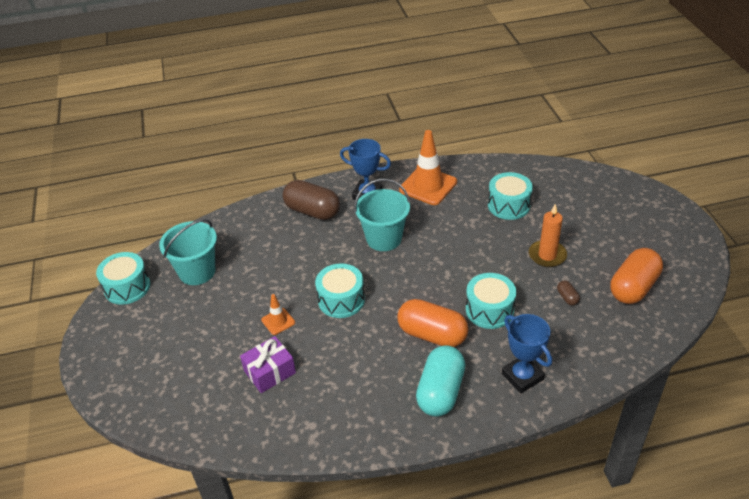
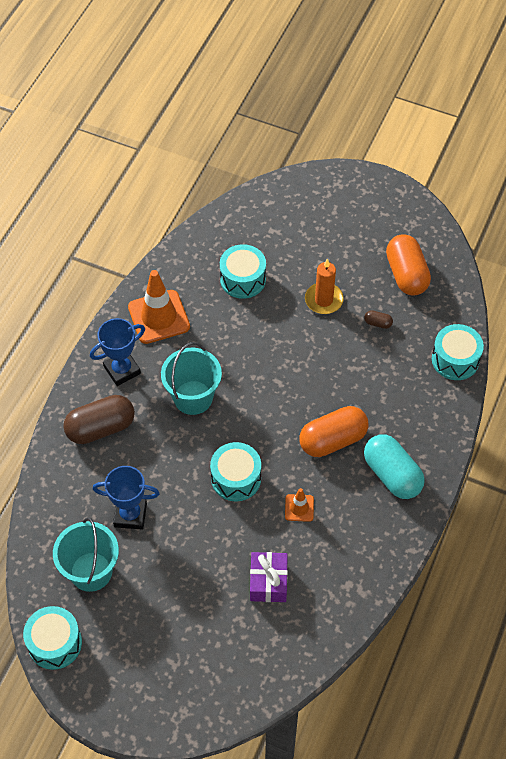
camera: 55 degrees left, 15 degrees up
(278, 321) = (216, 541): orange traffic cone -> orange traffic cone (299, 508)
(489, 310) = (343, 383): turquoise drum -> turquoise drum (455, 359)
(522, 376) = (424, 412): blue trophy -> blue trophy (130, 515)

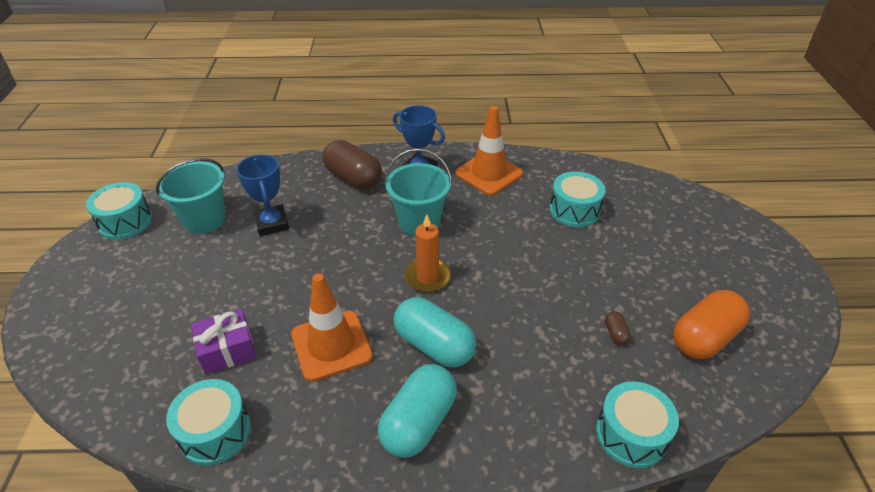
camera: 65 degrees right, 15 degrees down
(236, 478) = (344, 281): turquoise drum -> turquoise drum (215, 432)
(299, 508) = (331, 345): orange traffic cone -> orange traffic cone, size x2.01
(323, 300) = (604, 276): orange candle -> orange candle (427, 277)
(333, 440) = (434, 345): orange capsule -> turquoise capsule

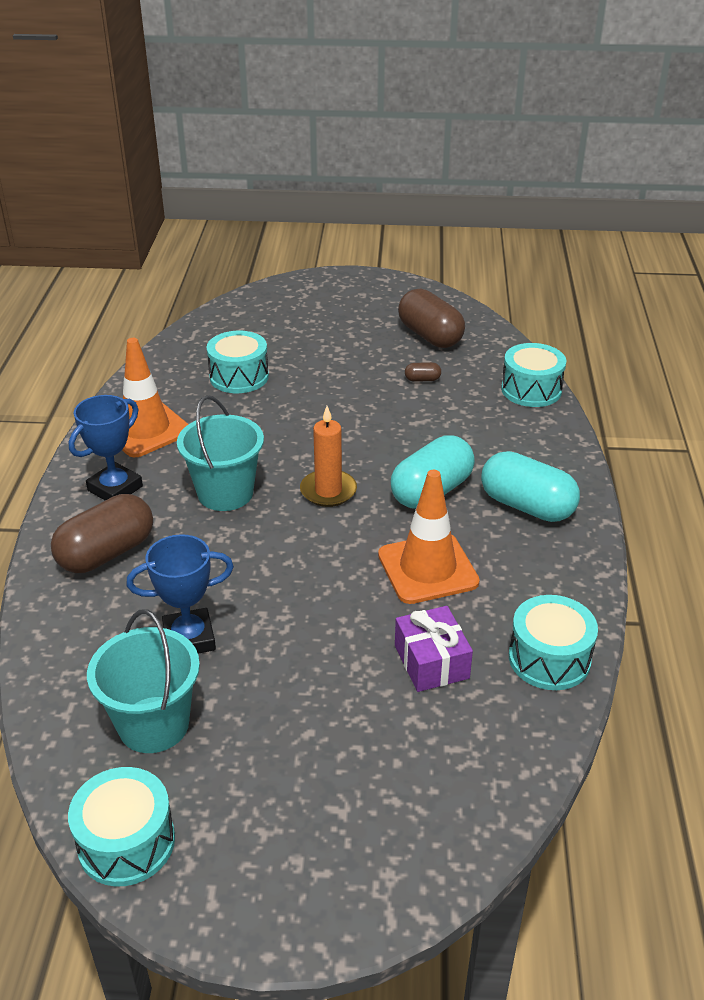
camera: 85 degrees left, 5 degrees down
(704, 338) = (430, 336): orange capsule -> brown capsule

